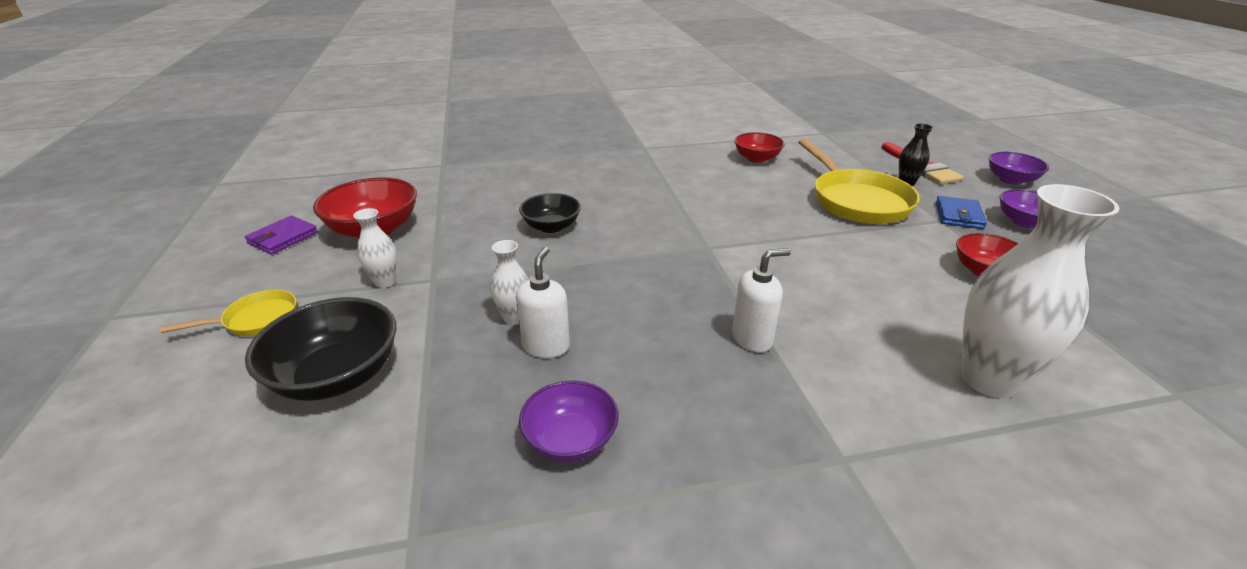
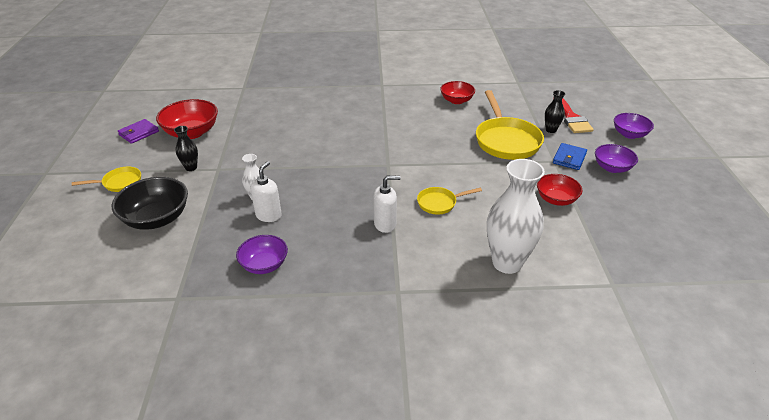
camera: 10 degrees right, 5 degrees up
(385, 282) = (191, 167): white vase -> black vase
(551, 227) = (297, 141): black bowl -> none
(818, 295) = (439, 203): none -> yellow pan

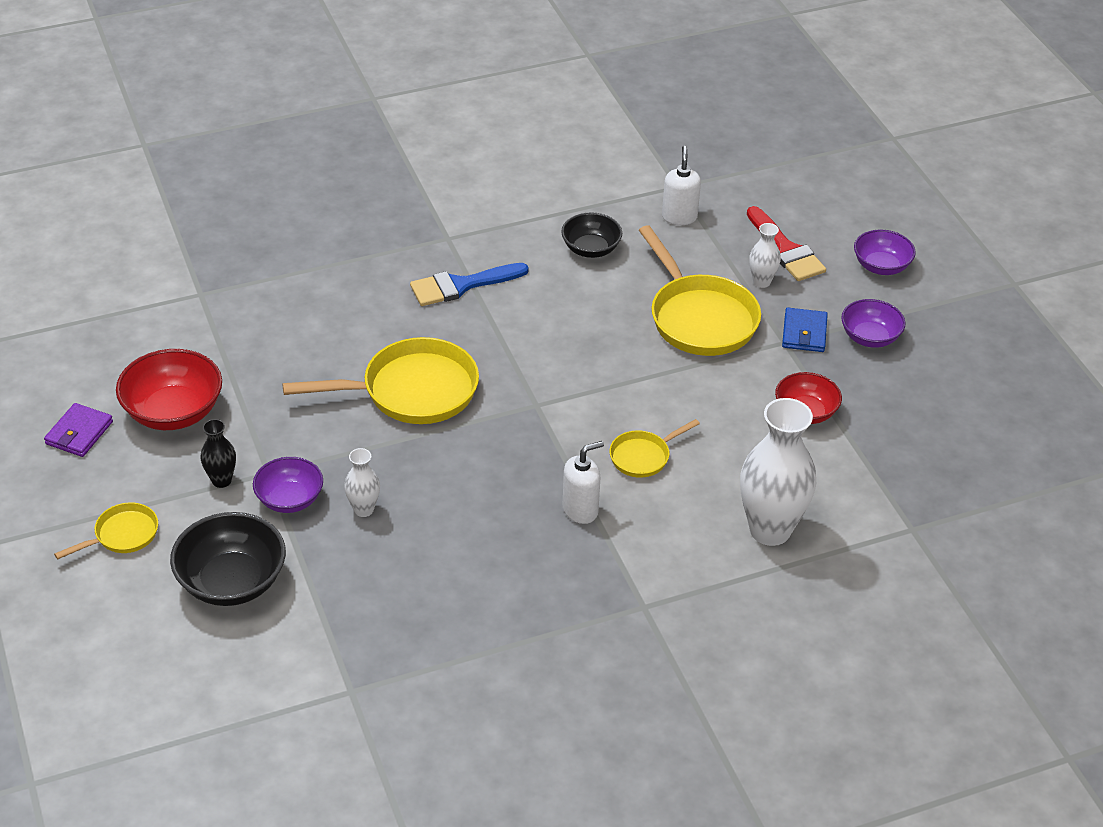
camera: 20 degrees left, 5 degrees up
(264, 265) = (442, 614): purple bowl -> purple bowl (289, 499)
(268, 215) = (401, 535): white soap dispenser -> white soap dispenser (679, 217)
(321, 146) = (412, 391): none -> yellow pan
(377, 105) = (461, 285): none -> blue brush
(456, 100) = (591, 249): red bowl -> black bowl
(551, 130) = (761, 282): black vase -> white vase

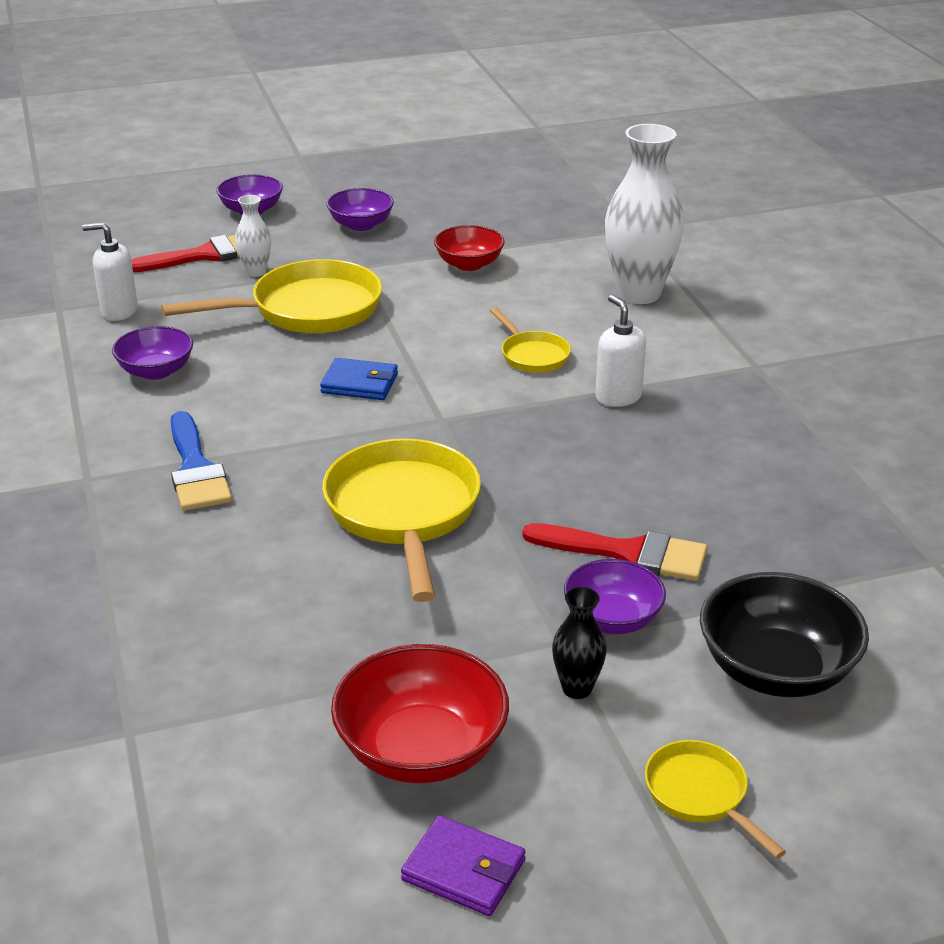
camera: 85 degrees left, 10 degrees down
(363, 509) = (628, 553): white vase -> red brush
(591, 249) = (156, 371): black bowl -> purple bowl
(804, 333) = (346, 256): blue wallet -> blue wallet (359, 383)

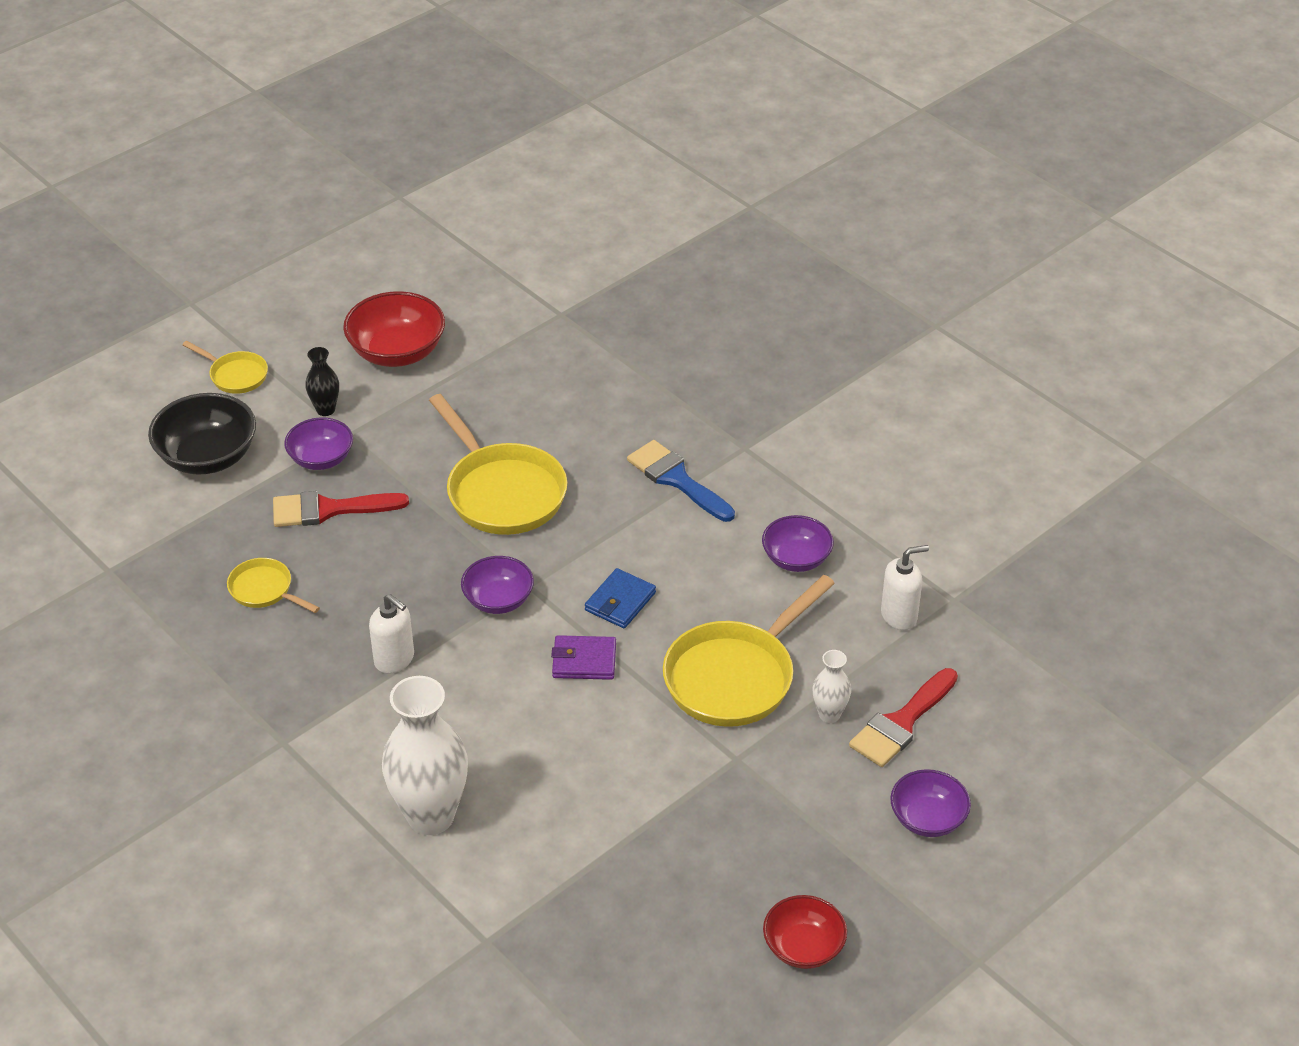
camera: 155 degrees right, 10 degrees up
(359, 383) = (620, 601): blue wallet -> blue wallet turned 45 degrees counterclockwise
(361, 225) = (789, 835): purple bowl -> purple bowl (498, 600)
(463, 870) = (344, 308): purple wallet -> purple wallet (584, 661)
(469, 264) = (628, 805): red bowl -> red bowl (803, 947)
(532, 355) = (493, 686): yellow pan -> yellow pan (264, 590)

